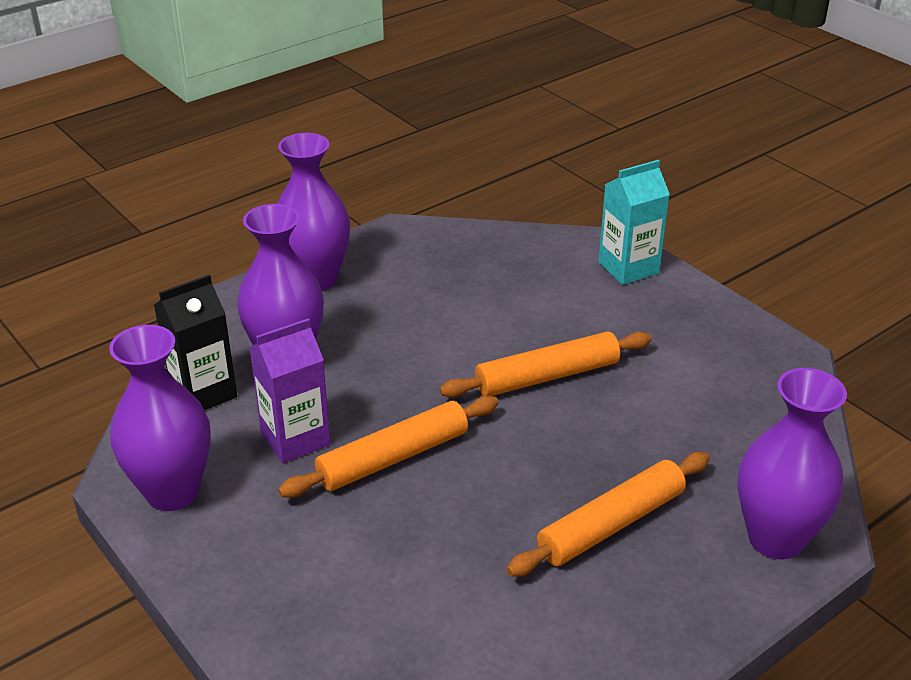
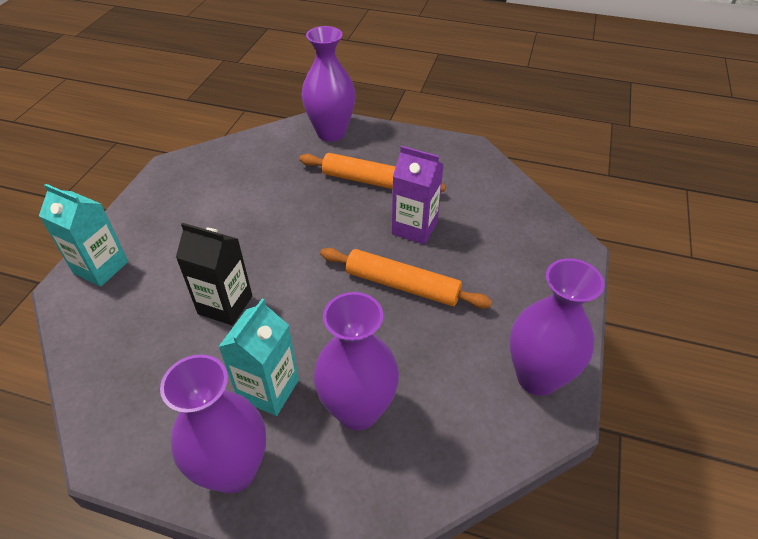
camera: 125 degrees left, 10 degrees up
(203, 393) = (440, 438): black carton -> black carton (225, 305)
(295, 438) = (432, 344): purple carton -> purple carton (414, 228)
(367, 319) = (268, 389): none -> turquoise carton
(547, 376) = (266, 254): orange rolling pin -> none

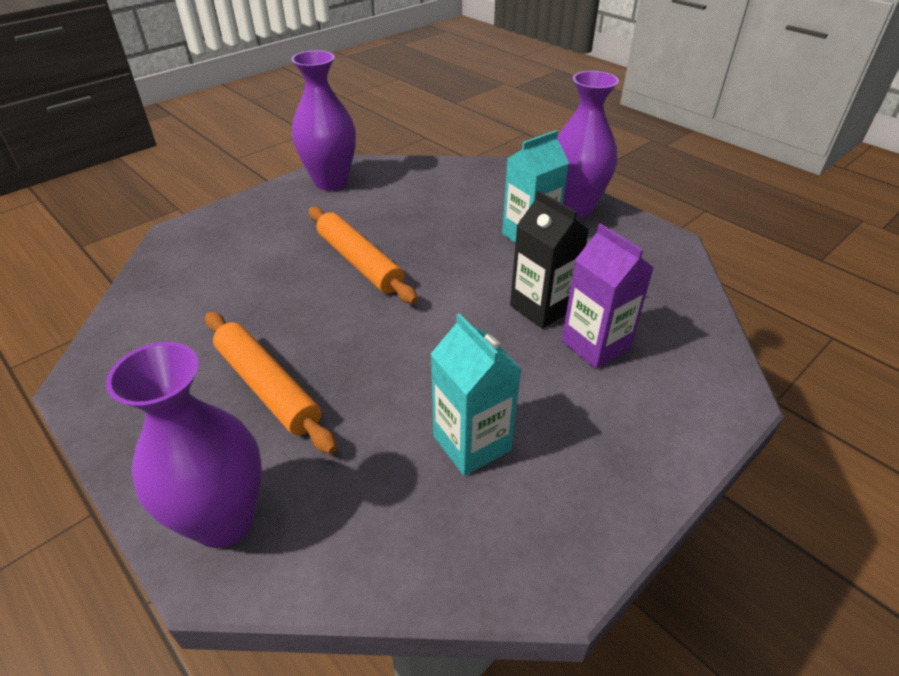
camera: 150 degrees left, 5 degrees down
(101, 267) = (688, 407): turquoise carton -> turquoise carton (472, 443)
(358, 410) = (469, 206): purple vase -> none
(414, 228) = (288, 306): purple carton -> purple carton (595, 345)

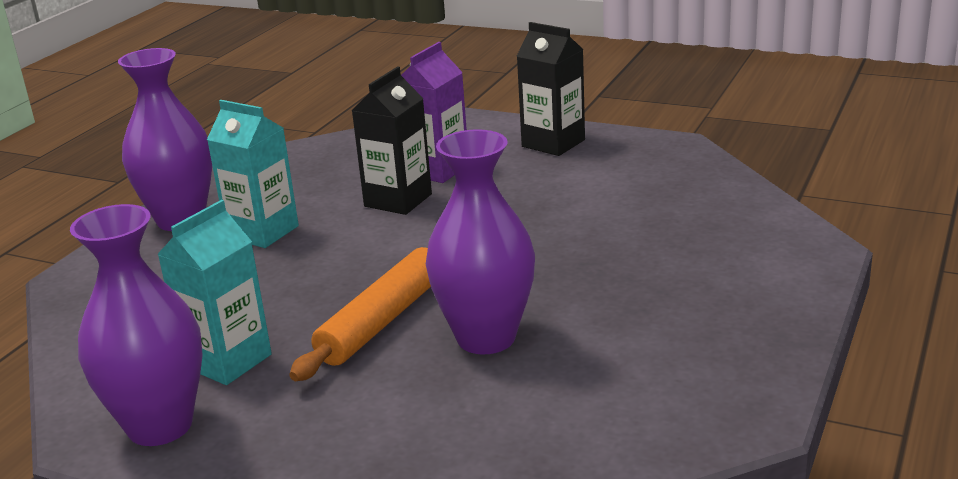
camera: 110 degrees left, 15 degrees down
(224, 520) = (781, 260): purple vase -> purple vase (486, 338)
(268, 387) = (635, 297): orange rolling pin -> none
(472, 443) = (599, 191): turquoise carton -> turquoise carton (227, 361)
(622, 453) = (553, 143): none -> black carton

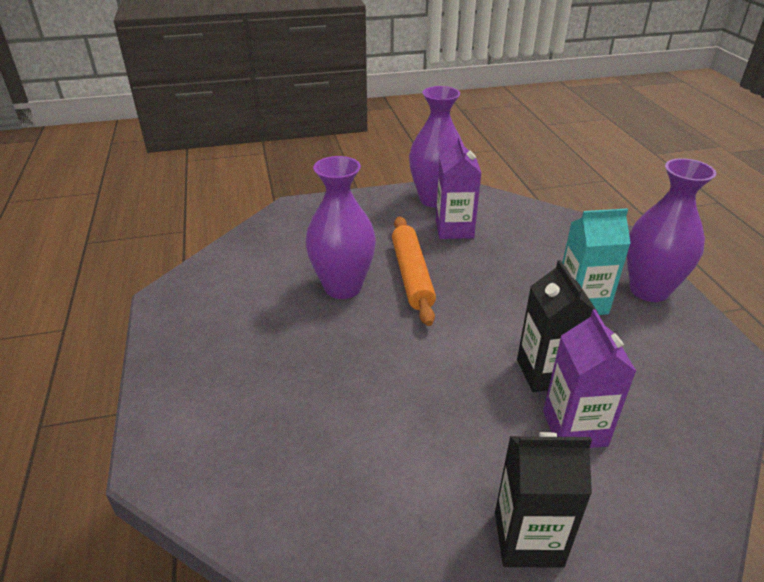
camera: 140 degrees right, 10 degrees up
(227, 361) = (454, 229): turquoise carton -> purple carton

